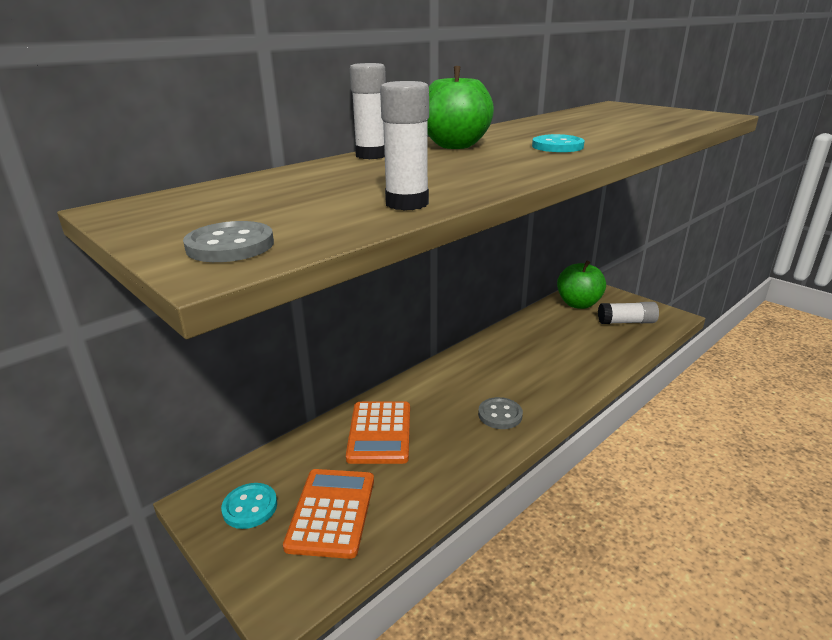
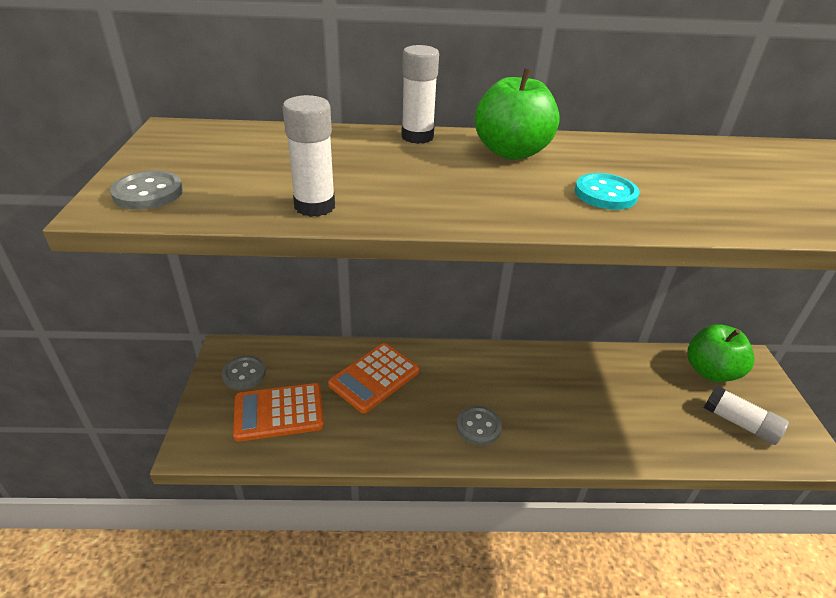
camera: 40 degrees right, 10 degrees up
(250, 507) = (244, 374): turquoise button -> grey button
(331, 512) = (279, 412): orange calculator -> orange calculator turned 150 degrees counterclockwise

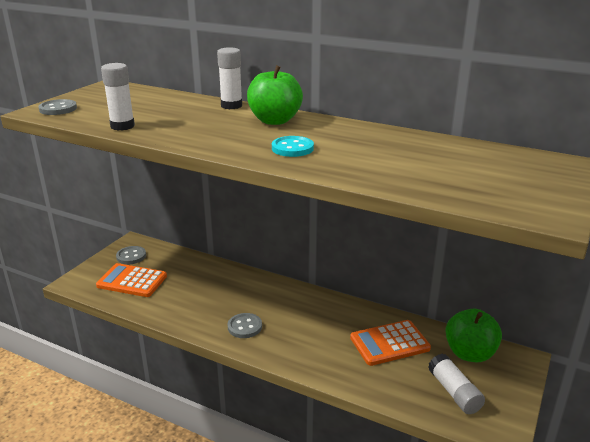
camera: 30 degrees right, 10 degrees down
(374, 378) = (205, 280): orange calculator -> orange calculator (389, 343)

